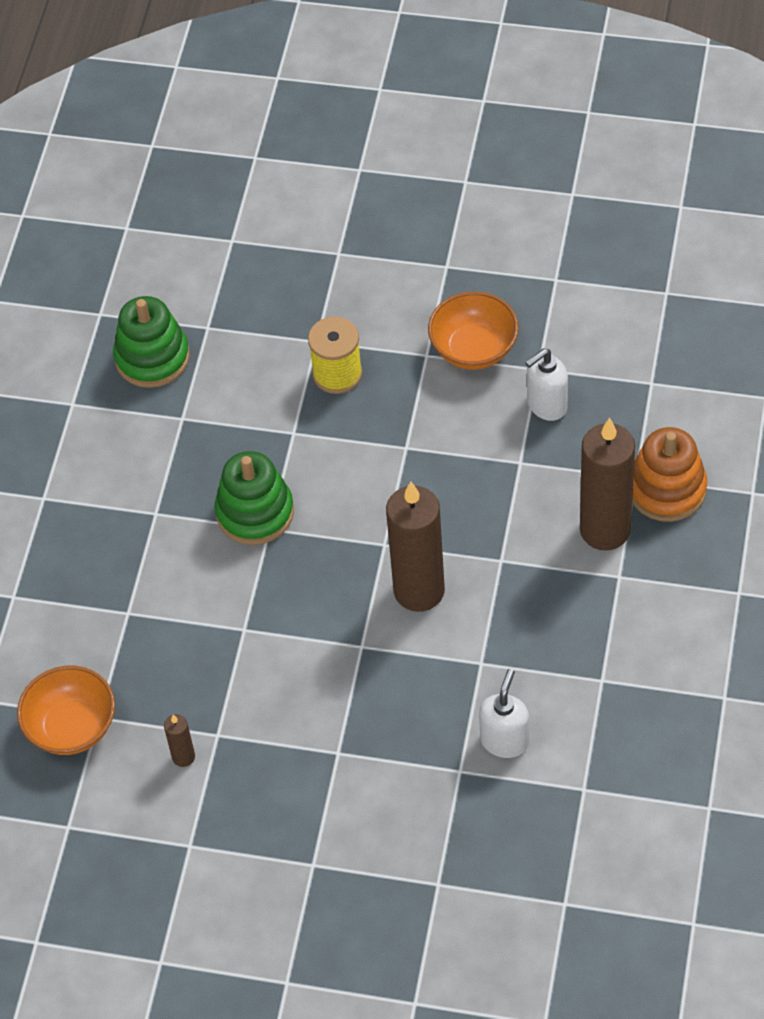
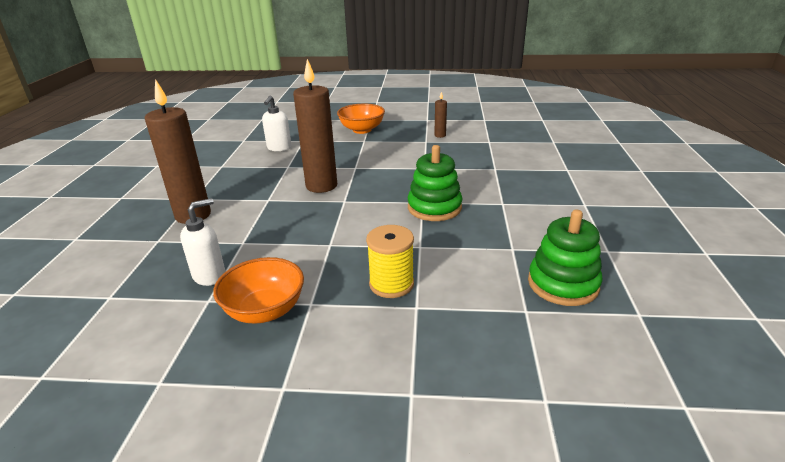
camera: 170 degrees right, 25 degrees down
(72, 727) = (500, 138): orange bowl -> orange bowl (362, 130)
(667, 489) = (137, 236): orange stacking toy -> none

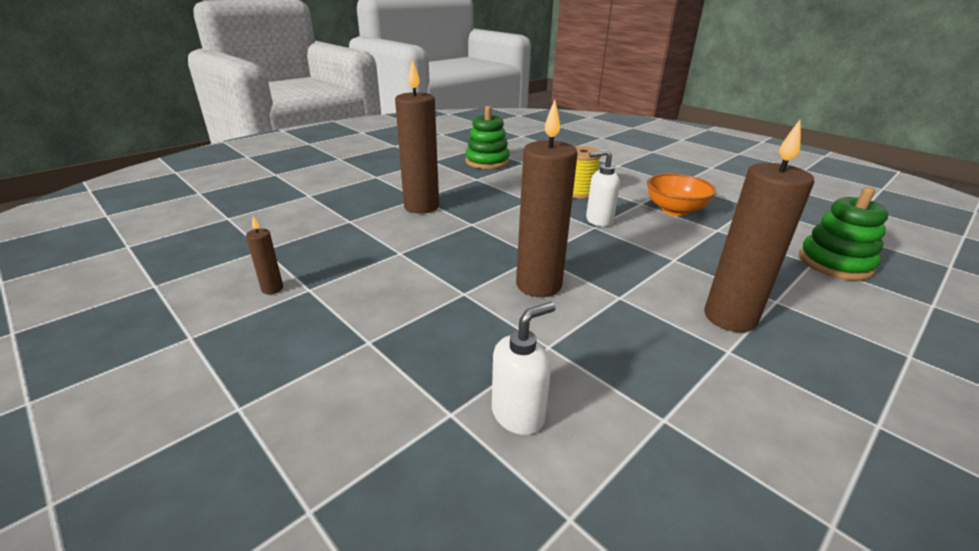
camera: 140 degrees left, 0 degrees up
(210, 276) = (714, 244): white soap dispenser -> white soap dispenser (598, 220)
(362, 130) = (318, 377): orange bowl -> none
(434, 207) = (472, 216): green stacking toy -> green stacking toy (835, 263)
(482, 197) = (421, 207): none -> brown candle

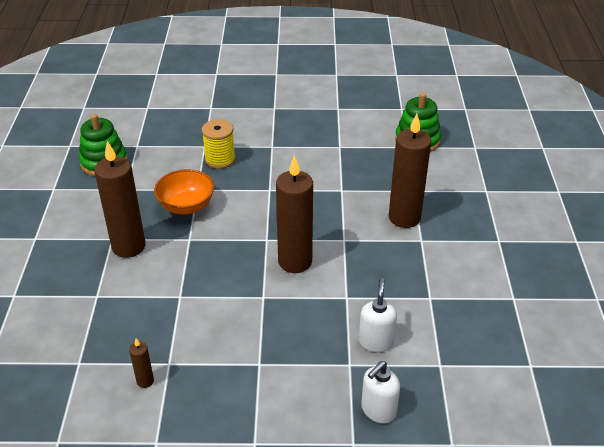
camera: 45 degrees left, 10 degrees up
(598, 220) = (265, 181): white soap dispenser -> white soap dispenser (378, 410)
(675, 210) = (299, 141): orange bowl -> orange bowl (186, 206)

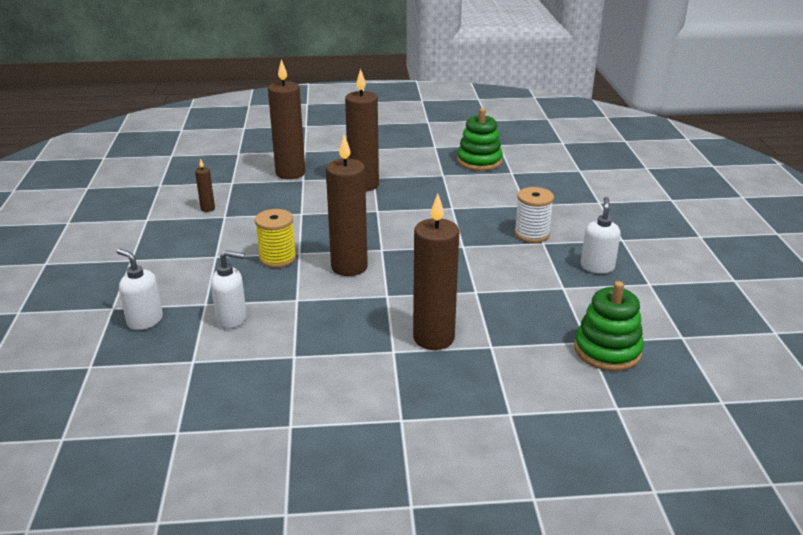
camera: 85 degrees right, 10 degrees down
(74, 307) = (290, 173): none -> brown candle
(186, 206) = (424, 204): orange bowl -> none
(220, 159) = (505, 215): yellow spool -> yellow spool (277, 258)
(257, 150) = (531, 234): none -> white spool
(313, 126) = (597, 267): none -> white soap dispenser

